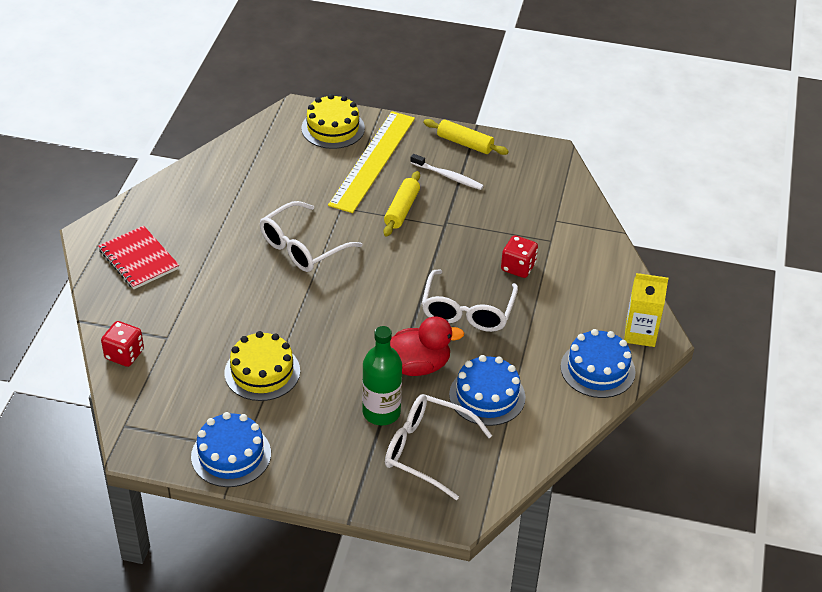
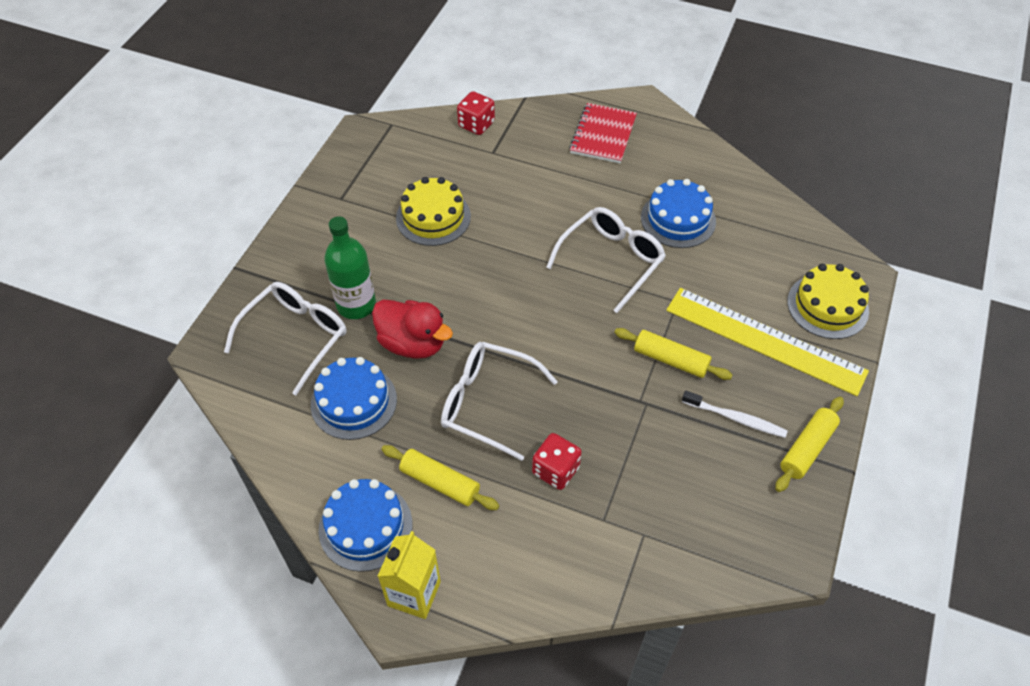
camera: 100 degrees right, 10 degrees up
(138, 259) = (603, 135): red notebook -> red notebook turned 45 degrees counterclockwise
(231, 455) = (337, 190): blue cake -> blue cake (678, 219)
(303, 247) = (611, 261): white glasses -> white glasses turned 75 degrees clockwise
(417, 366) = (413, 343): red duck -> red duck turned 60 degrees counterclockwise
(448, 176) = (736, 418): white toothbrush -> white toothbrush turned 105 degrees counterclockwise
(547, 331) = (440, 482): none -> yellow rolling pin

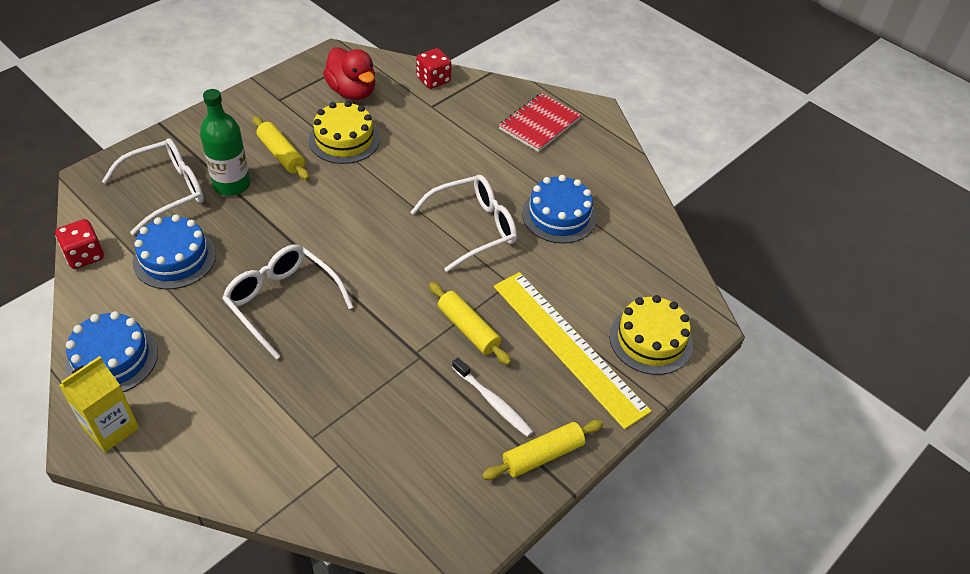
camera: 20 degrees right, 5 degrees down
(413, 343) = (255, 231): red duck -> red duck (352, 91)
(440, 482) = (197, 349): yellow rolling pin -> yellow rolling pin (281, 154)
(556, 470) = (300, 379): red dice -> red dice (84, 256)

